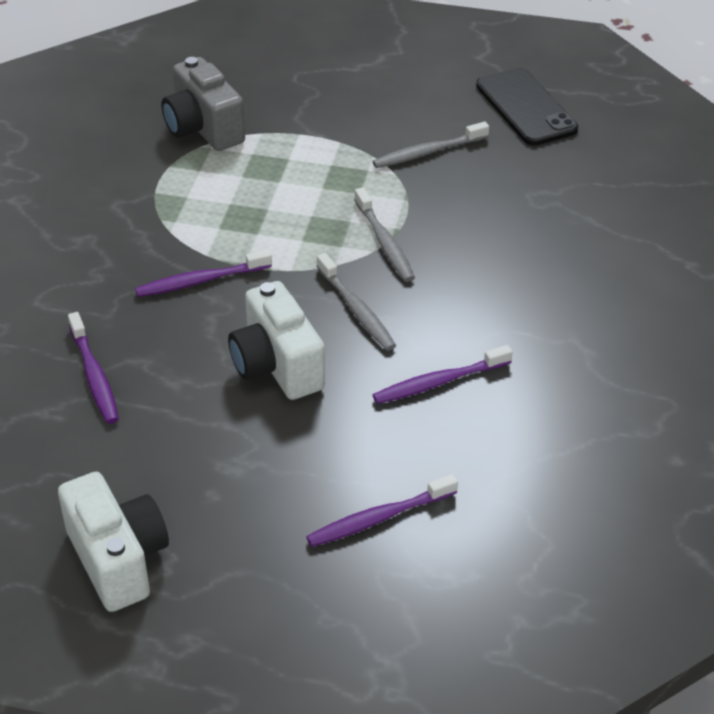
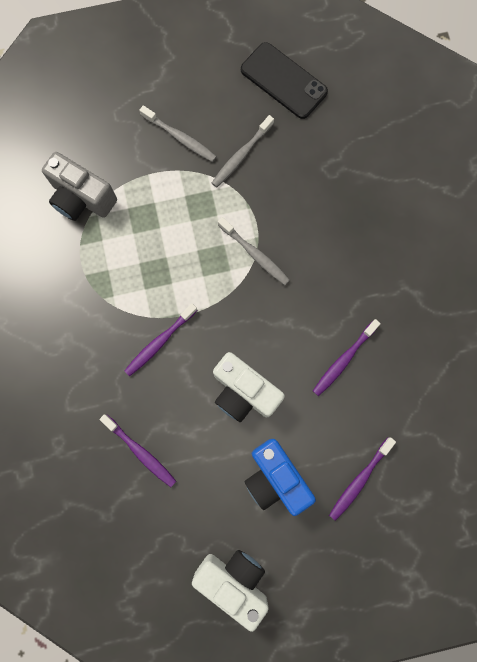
camera: 25 degrees left, 35 degrees up
(257, 470) = (275, 478): none -> blue camera
(356, 309) = (267, 322): grey toothbrush -> grey toothbrush (180, 138)

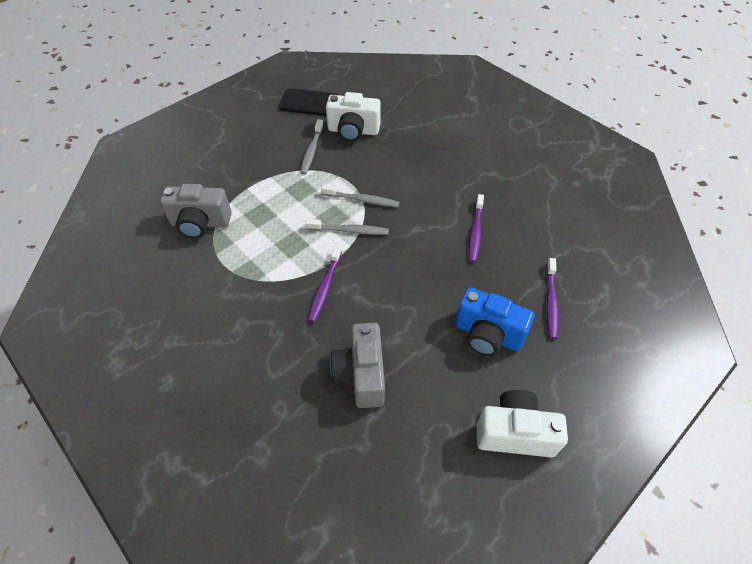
camera: 30 degrees left, 25 degrees down
(140, 452) = (361, 375): purple toothbrush -> grey camera
(180, 138) = (259, 159): grey toothbrush -> grey toothbrush (349, 230)
(244, 392) = (417, 288): white camera -> white camera (353, 131)

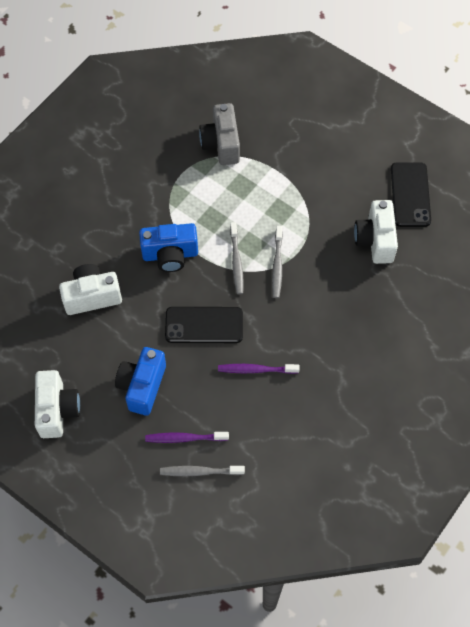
camera: 80 degrees right, 10 degrees up
(312, 151) = (335, 209): grey toothbrush -> grey toothbrush (200, 472)
(325, 287) = (170, 255): purple toothbrush -> blue camera
(361, 375) = (92, 296): grey camera -> white camera
(419, 268) = (204, 325): none -> black phone

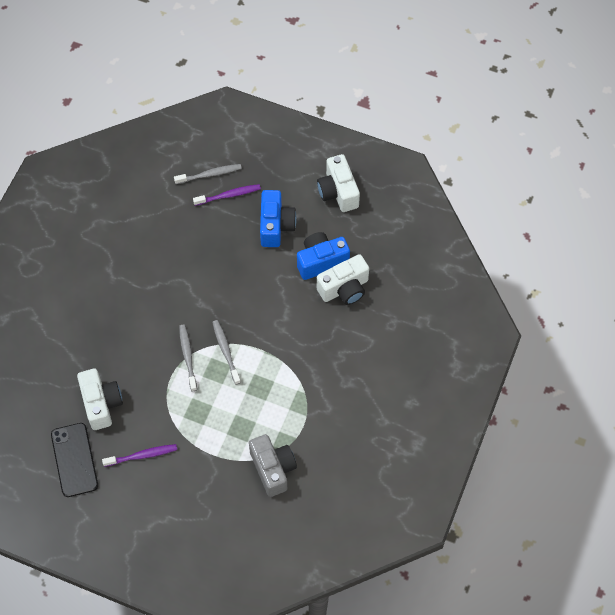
camera: 165 degrees right, 0 degrees up
(170, 255) = (288, 343): blue camera -> blue camera (321, 261)
(204, 325) = (239, 287): black phone -> none
(256, 370) = (184, 261): purple toothbrush -> purple toothbrush (142, 455)

